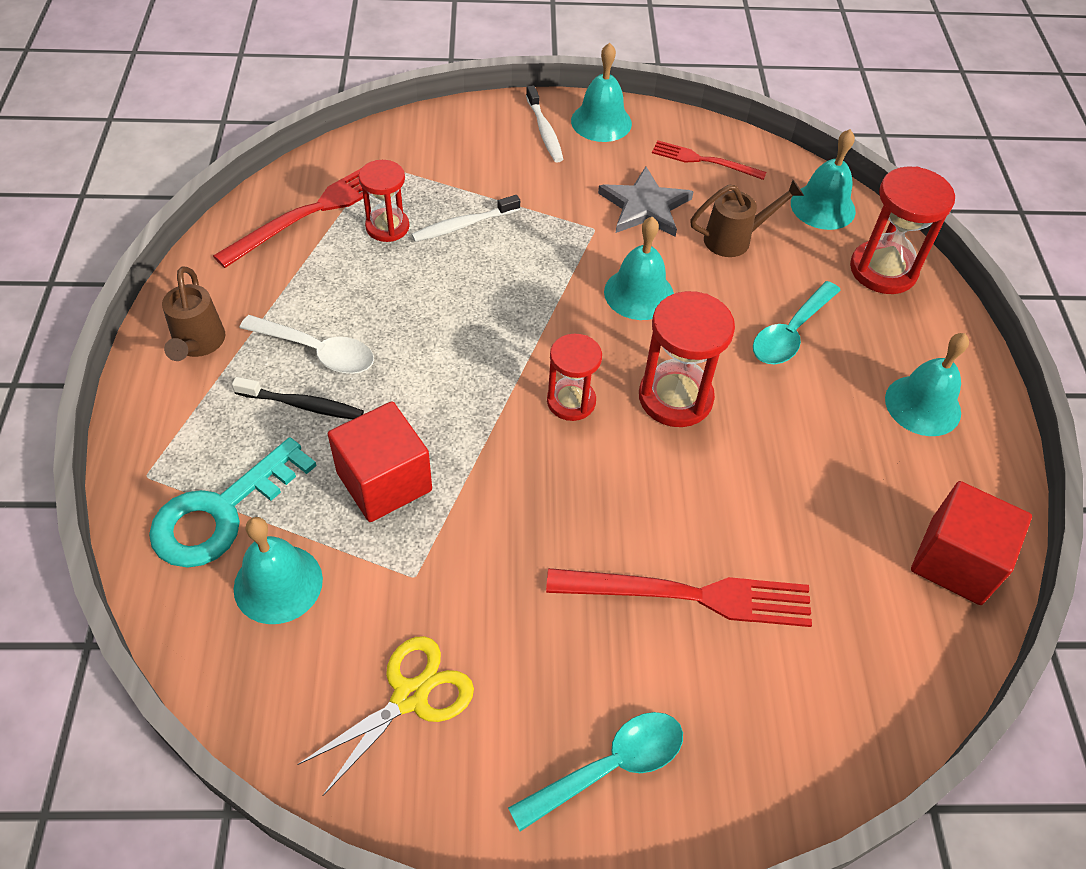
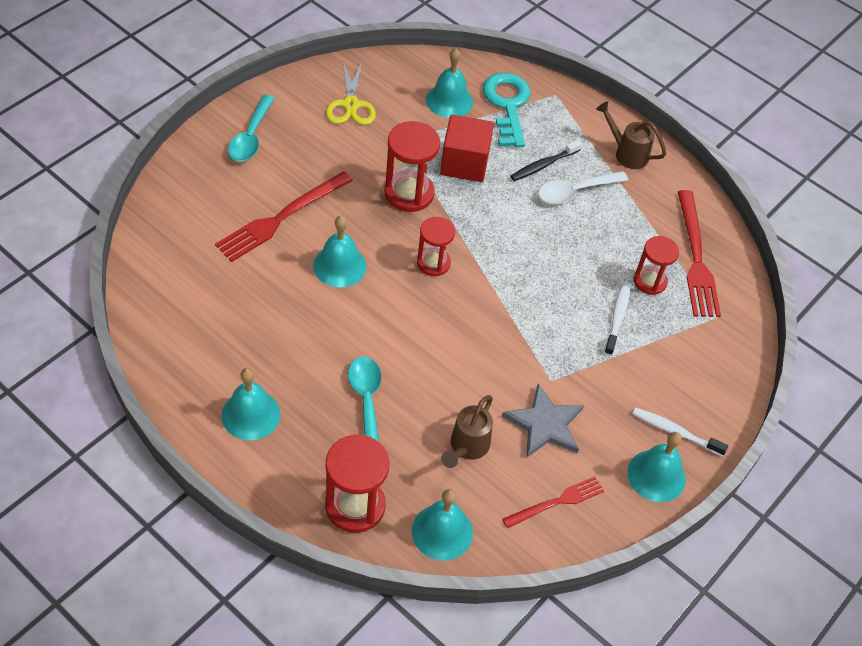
camera: 130 degrees right, 0 degrees up
(639, 293) = (475, 355): turquoise bell -> turquoise bell (339, 266)
(675, 397) = (386, 307): red hourglass -> red hourglass (409, 193)
(955, 561) = (167, 330): red cube -> none

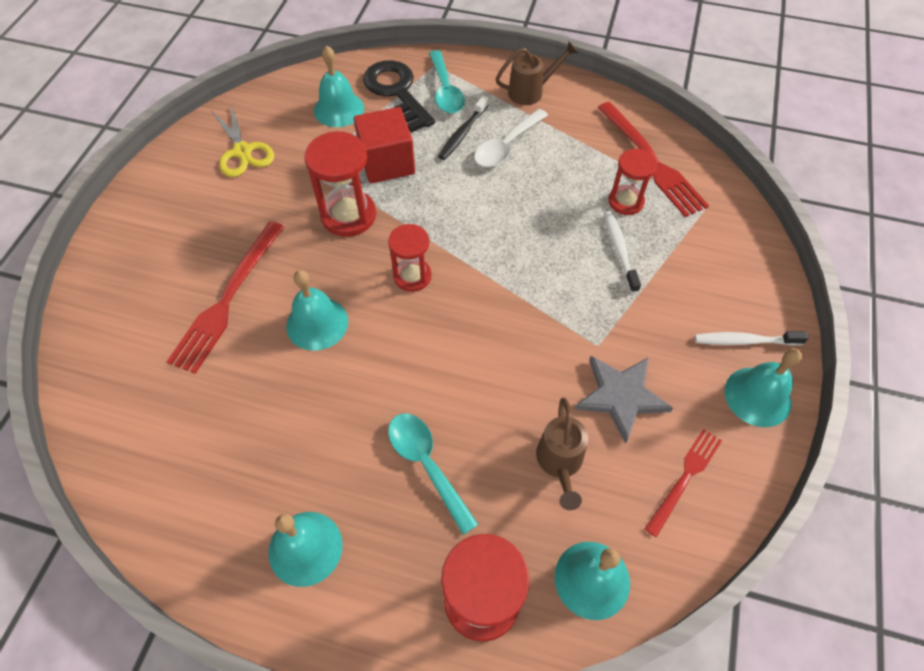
camera: 20 degrees left, 5 degrees up
(251, 137) = (152, 227): turquoise spoon -> turquoise spoon (445, 91)
(507, 105) = (396, 91): turquoise key -> black key
(627, 153) = (531, 92): brown watering can -> brown watering can turned 150 degrees clockwise

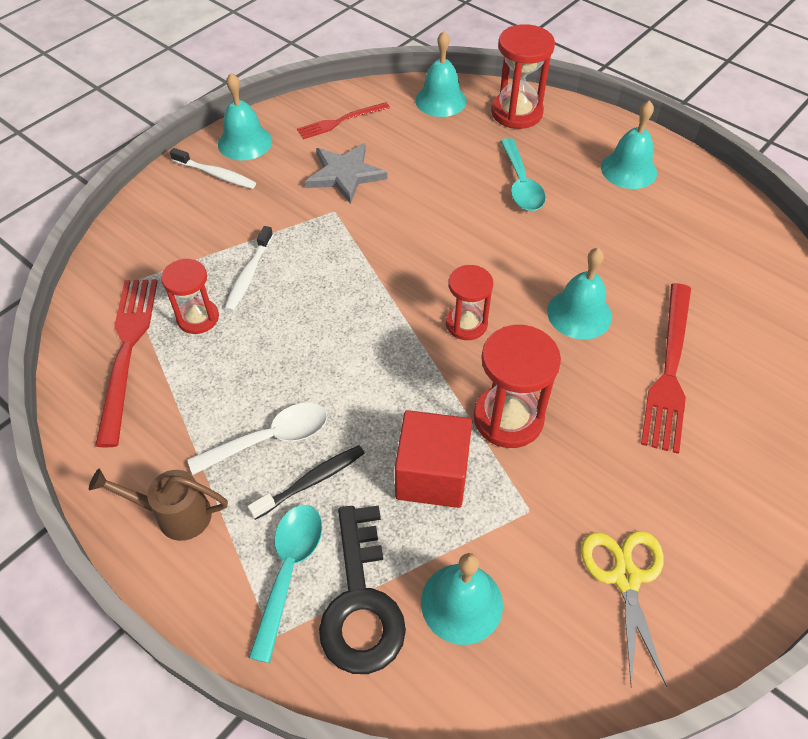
camera: 155 degrees left, 5 degrees down
(227, 299) = (669, 370): red fork -> red fork turned 150 degrees clockwise
(560, 463) = (421, 154): brown watering can -> none

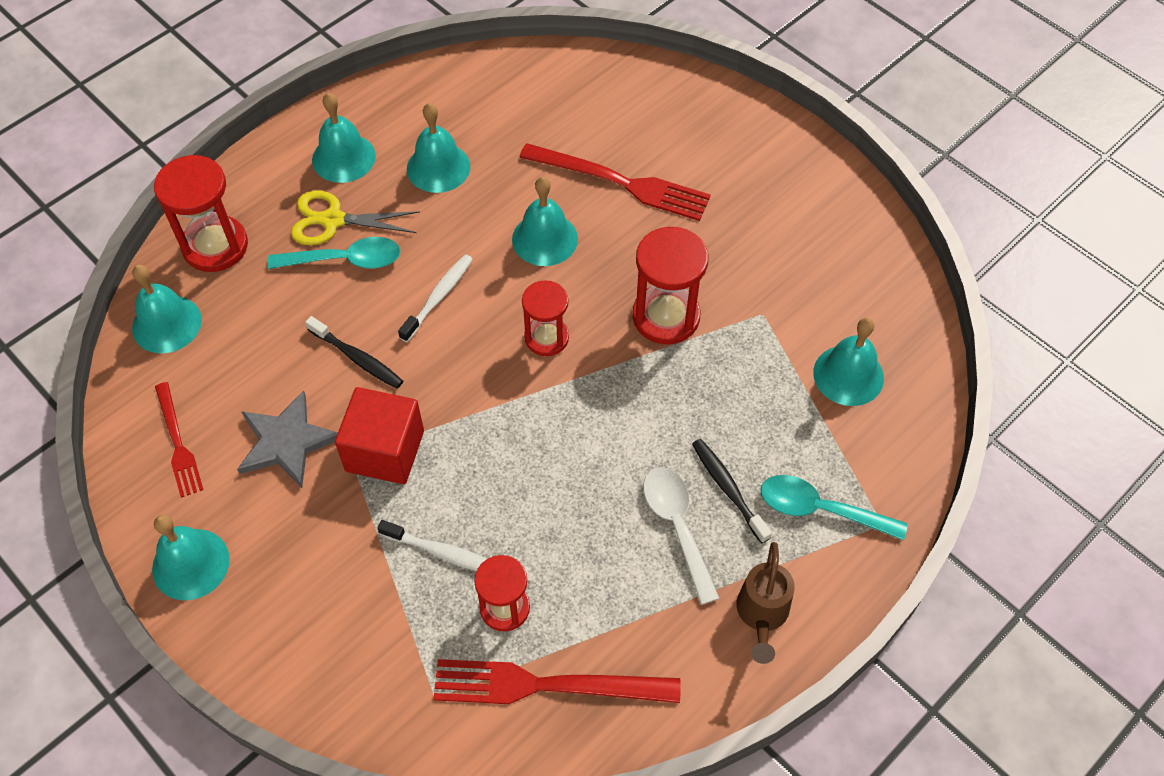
camera: 85 degrees left, 5 degrees up
(216, 174) = (250, 599): white toothbrush -> white toothbrush (438, 297)
(360, 602) = (849, 452): black key -> none
(425, 203) = (357, 358): none -> black toothbrush
(432, 475) = (724, 385): red cube -> red cube (385, 451)
(625, 577) = (824, 257): yellow scissors -> yellow scissors (333, 220)
(639, 230) = (438, 167): none -> turquoise bell

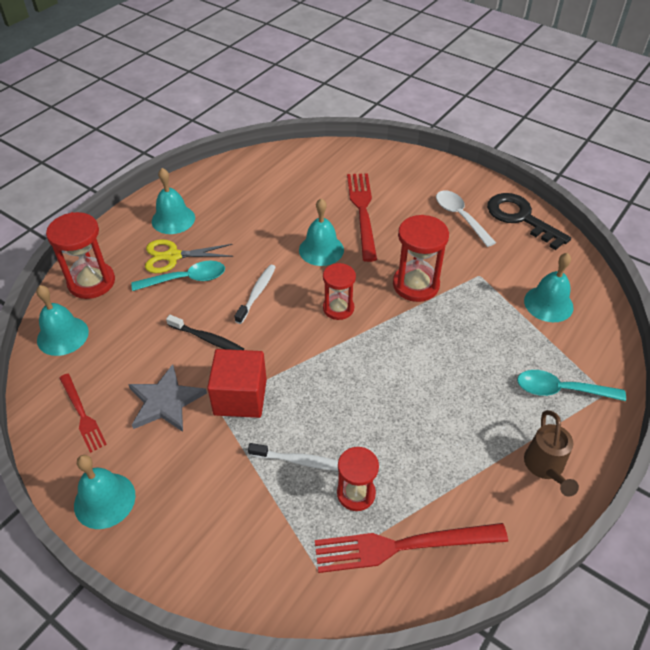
camera: 10 degrees left, 10 degrees down
(438, 167) = (239, 217): turquoise bell -> none
(621, 183) = (362, 212): red fork -> red fork turned 105 degrees counterclockwise
(677, 526) = (465, 416): white spoon -> white spoon (460, 217)
(728, 489) = (493, 386): black toothbrush -> none
(855, 226) = (520, 218): none -> black key

